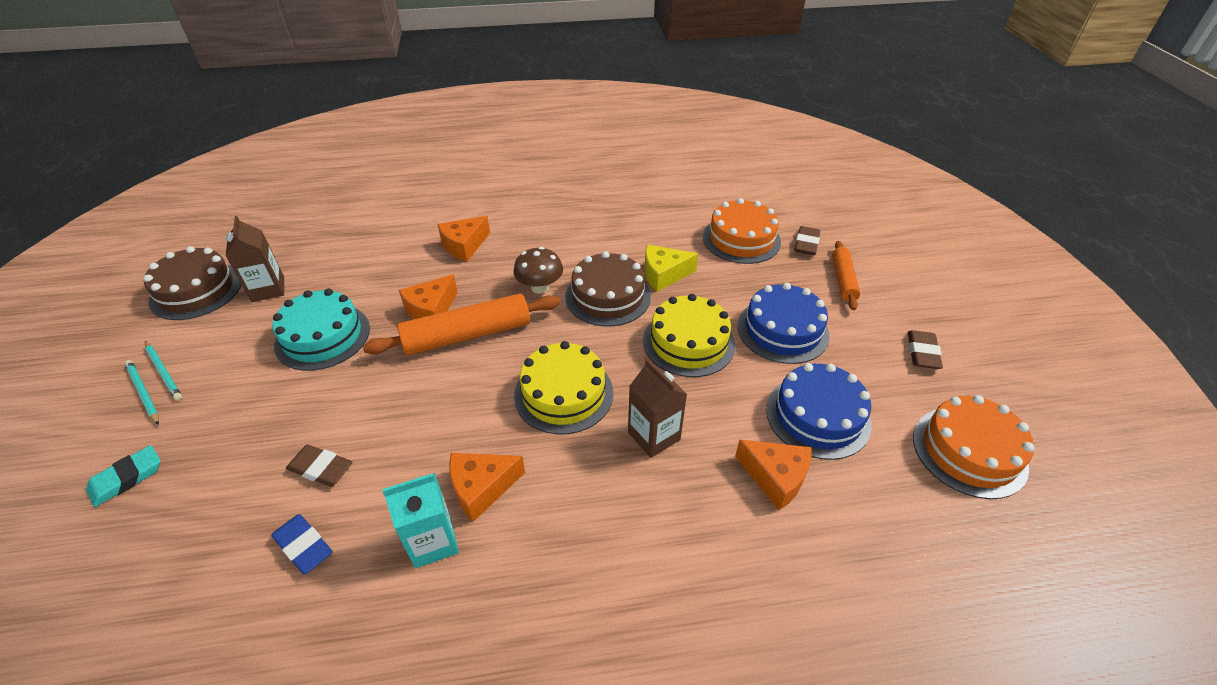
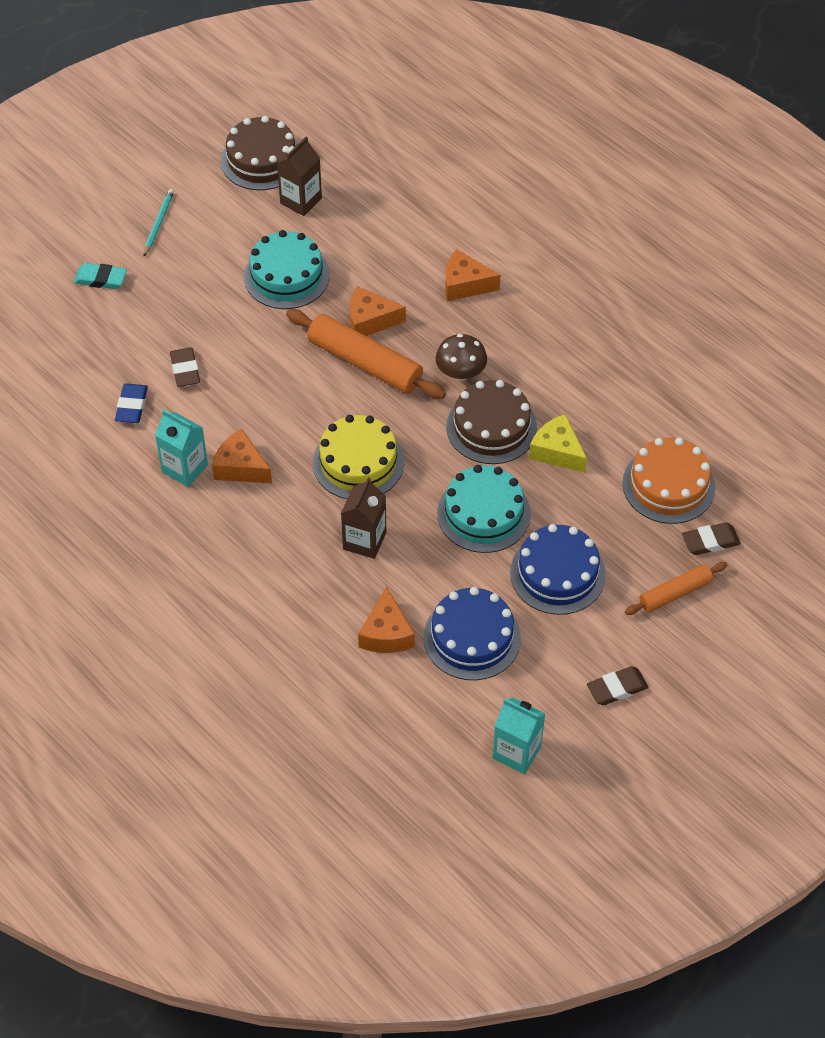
camera: 55 degrees right, 10 degrees up
(164, 372) = (182, 217): turquoise pencil -> none
(688, 342) = (483, 513): yellow cake -> turquoise cake
(969, 451) = (516, 752): orange cake -> turquoise carton

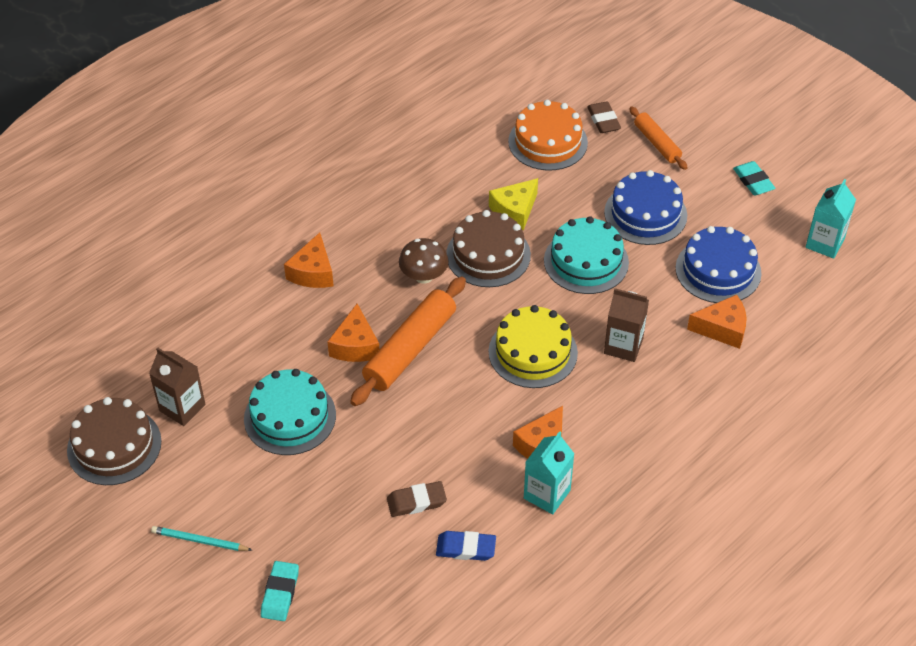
camera: 90 degrees left, 5 degrees down
(617, 688) = (753, 181): brown eraser -> turquoise eraser

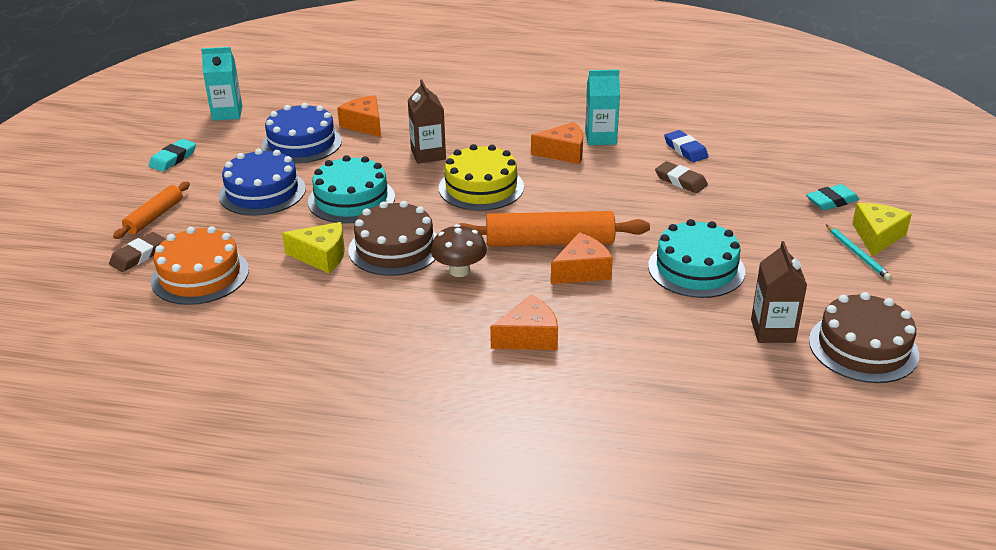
camera: 125 degrees left, 15 degrees down
(204, 578) = (877, 236): none -> yellow cheese

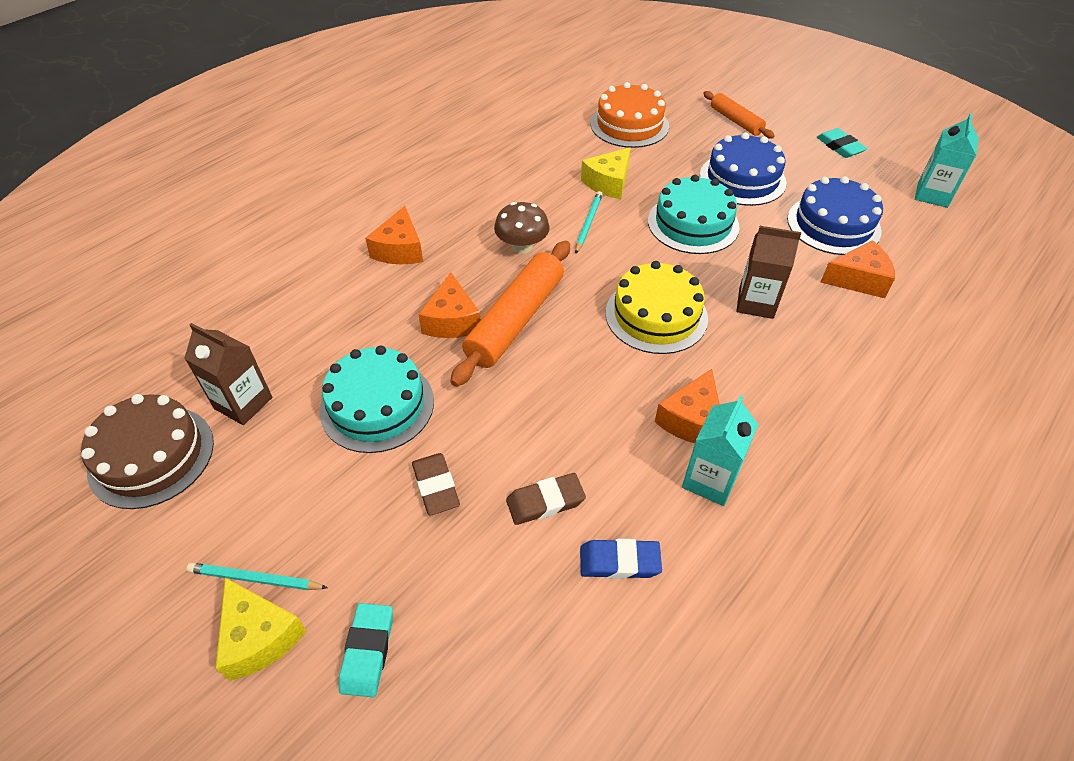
camera: 120 degrees right, 15 degrees up
(139, 256) = (679, 106): brown eraser -> brown eraser (436, 486)
(395, 248) = (588, 223): brown cake -> turquoise pencil

